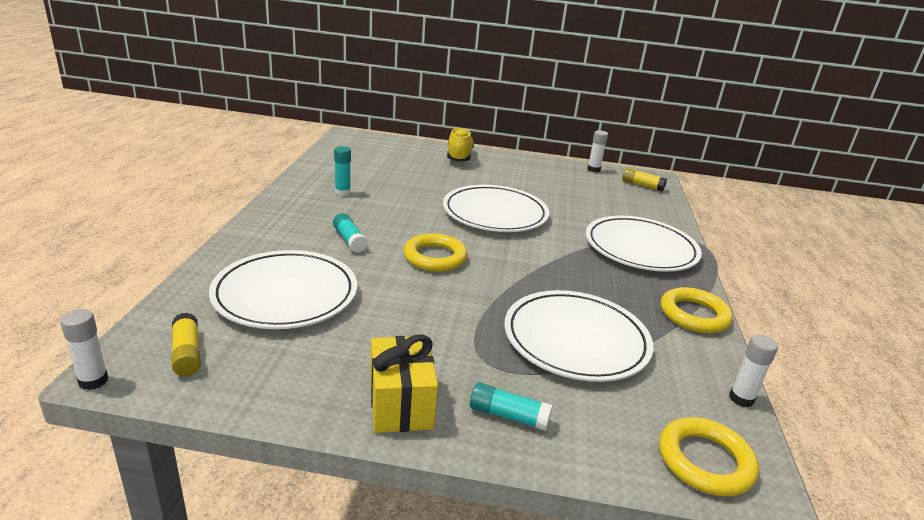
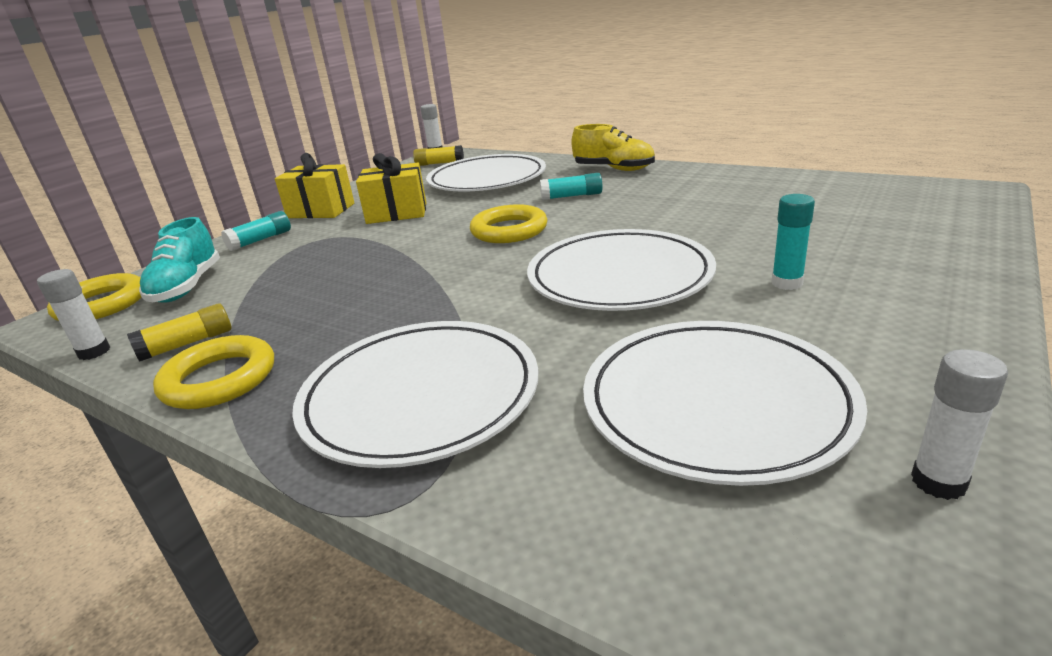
camera: 120 degrees right, 0 degrees up
(342, 193) = (704, 192): turquoise glue stick -> turquoise glue stick (787, 283)
(403, 331) = (397, 213): none -> yellow gift
(459, 157) = (918, 274): yellow shoe -> yellow shoe (614, 169)
(576, 340) = (293, 281): white plate -> white plate (715, 404)
(631, 410) = (187, 287): none -> turquoise shoe
(642, 185) = (803, 570): yellow glue stick -> yellow glue stick (187, 344)

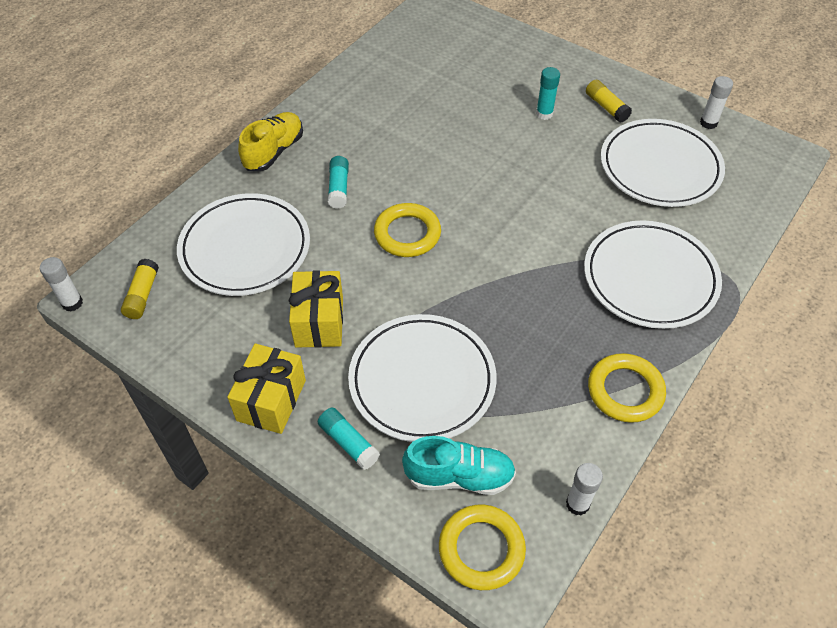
camera: 90 degrees left, 25 degrees up
(187, 344) = (573, 432): yellow glue stick -> yellow glue stick (606, 107)
(619, 277) = (517, 180): white plate -> white plate (422, 380)

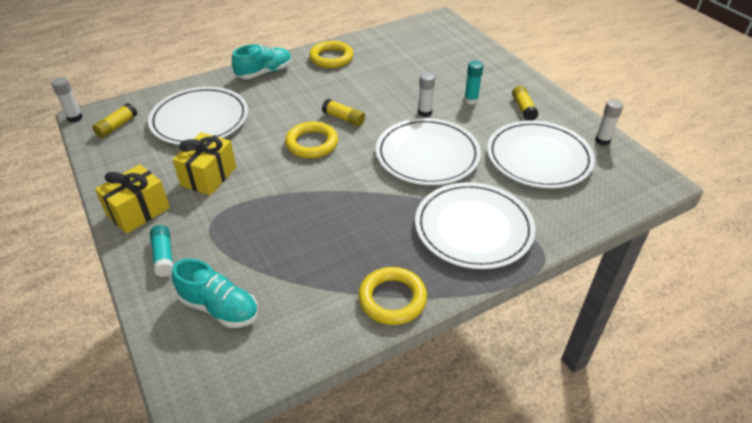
camera: 25 degrees right, 10 degrees down
(274, 151) = (264, 73): yellow shoe -> turquoise shoe
(339, 188) = (288, 104): turquoise glue stick -> none
(419, 186) = (344, 118): none -> yellow glue stick
(422, 380) = (246, 236): white plate -> white plate (427, 155)
(481, 549) = (193, 364): yellow ring -> yellow ring (331, 58)
(577, 504) = (291, 364): white glue stick -> white glue stick (425, 112)

